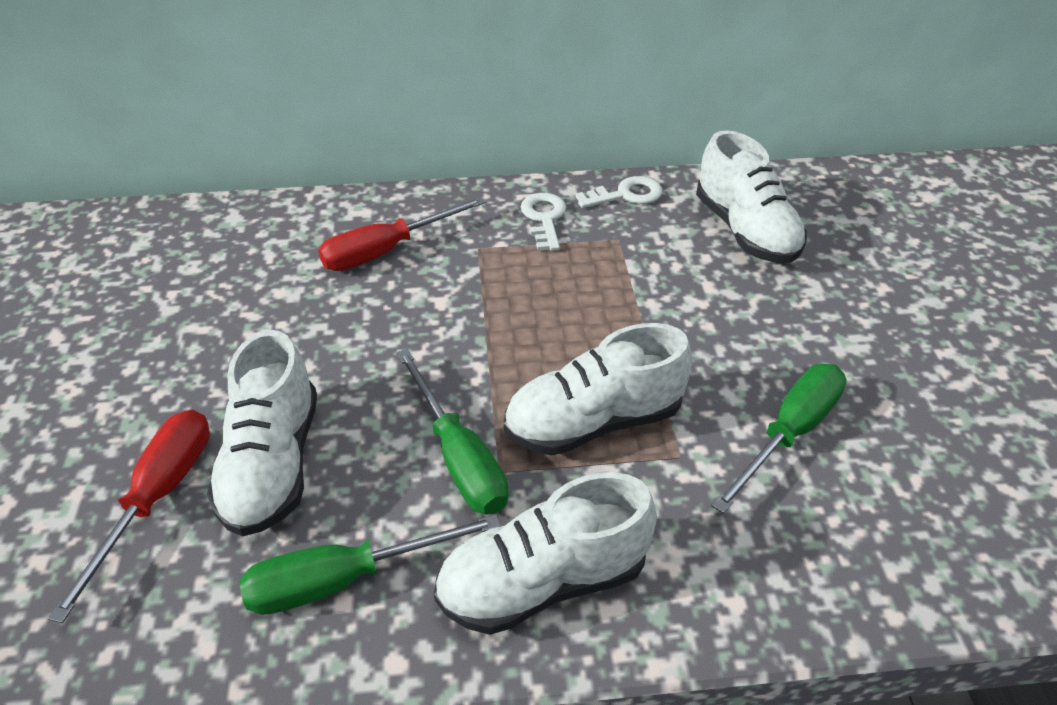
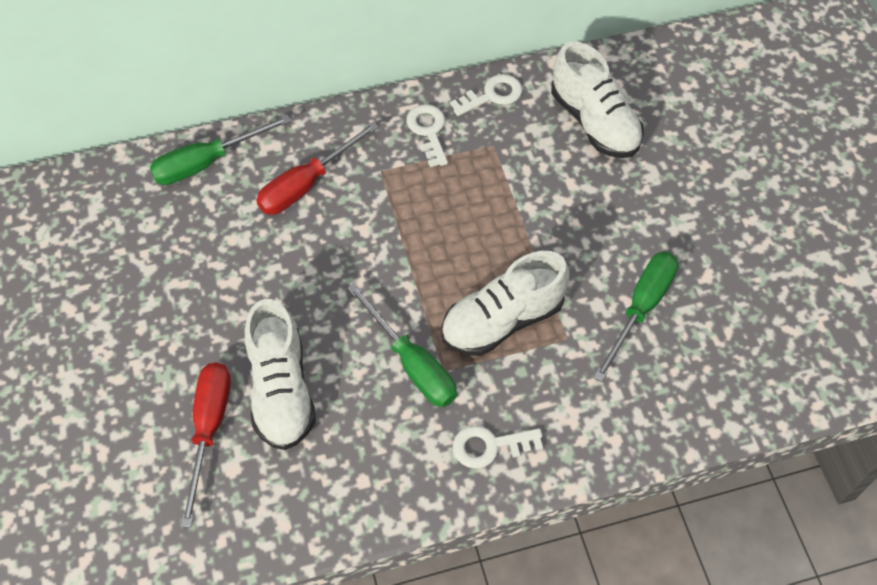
camera: 10 degrees left, 15 degrees up
(345, 579) = (360, 465): green screwdriver -> green screwdriver (207, 162)
(543, 581) = (490, 446): white shoe -> white key

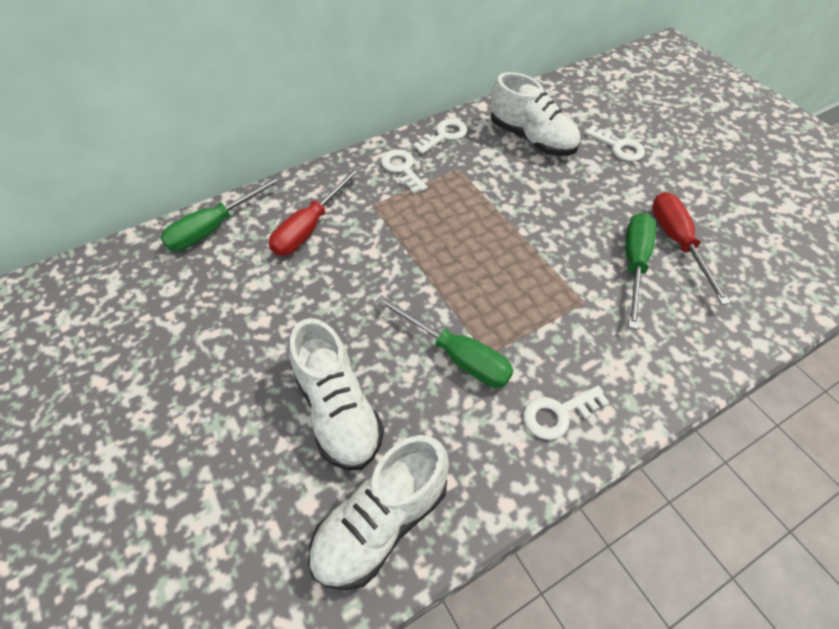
camera: 15 degrees left, 5 degrees down
(209, 429) = (273, 468): red screwdriver -> red screwdriver (677, 243)
(502, 320) = (522, 299): white shoe -> white shoe (381, 522)
(694, 155) = (618, 147): none -> white key

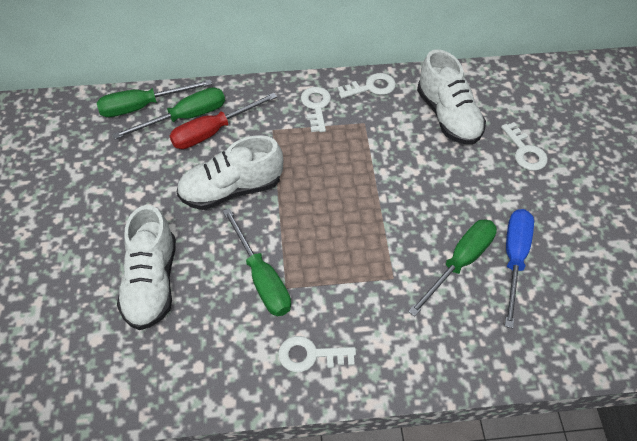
camera: 25 degrees right, 0 degrees up
(270, 223) = (185, 118): none -> green screwdriver
(381, 522) = (135, 373): white shoe -> white shoe (231, 190)
(677, 243) = (514, 259): red screwdriver -> blue screwdriver

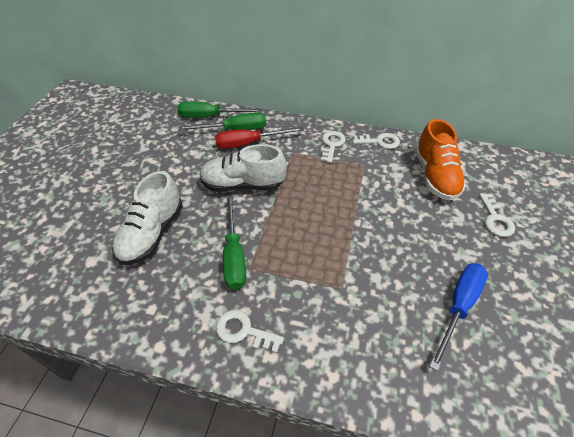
camera: 20 degrees right, 5 degrees down
(448, 116) = (435, 176): white shoe -> orange shoe
(460, 263) = (406, 294): green screwdriver -> none

